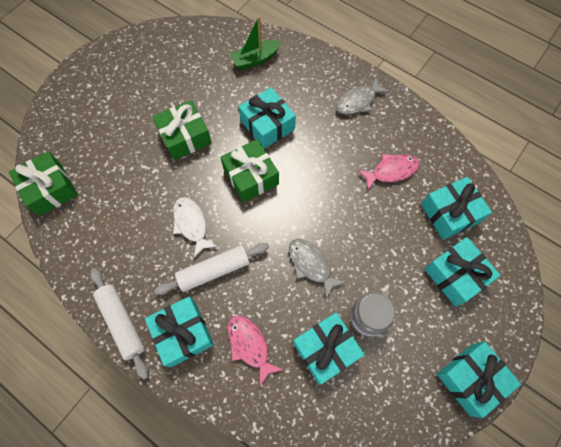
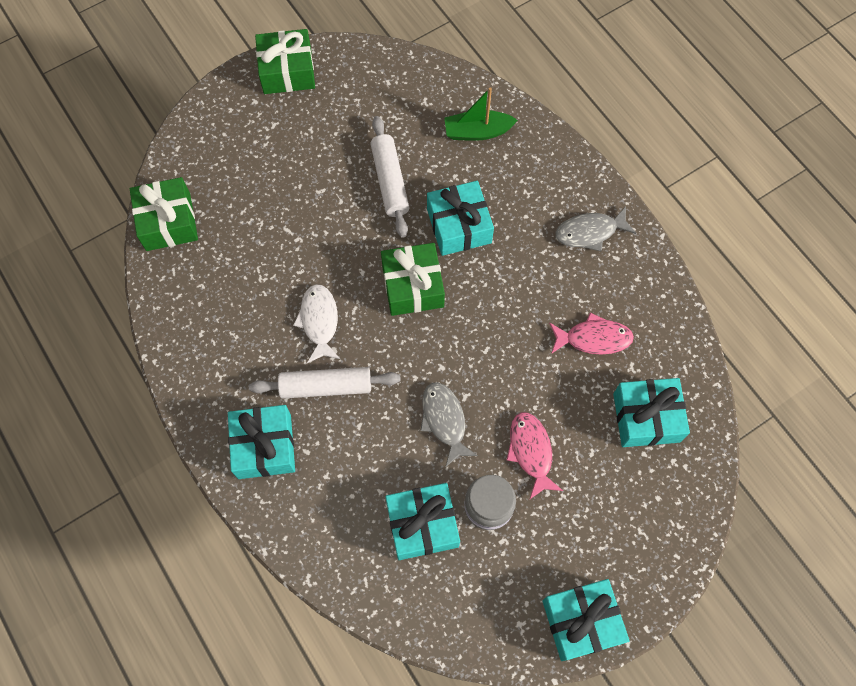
camera: 20 degrees right, 0 degrees up
(122, 322) = (200, 409): white rolling pin -> white rolling pin (390, 181)
(185, 137) = (350, 208): green gift -> green gift (287, 71)
(250, 345) = (335, 488): pink fish -> pink fish (531, 451)
(455, 275) = (618, 495): turquoise gift -> none

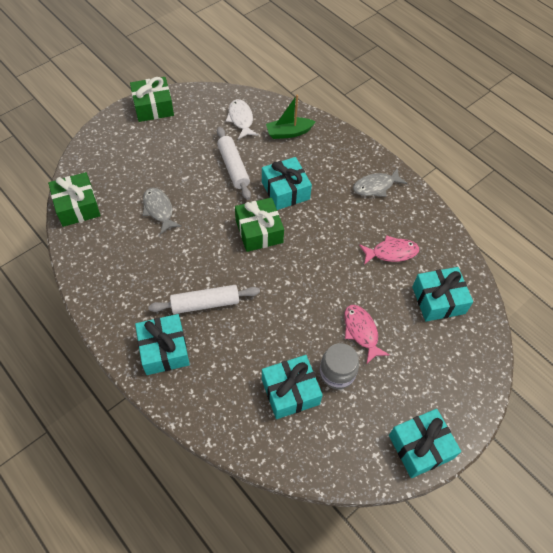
camera: 10 degrees left, 10 degrees down
(319, 321) = (195, 260): white fish -> white fish (241, 119)
(444, 420) = (295, 317): grey fish -> grey fish (159, 210)

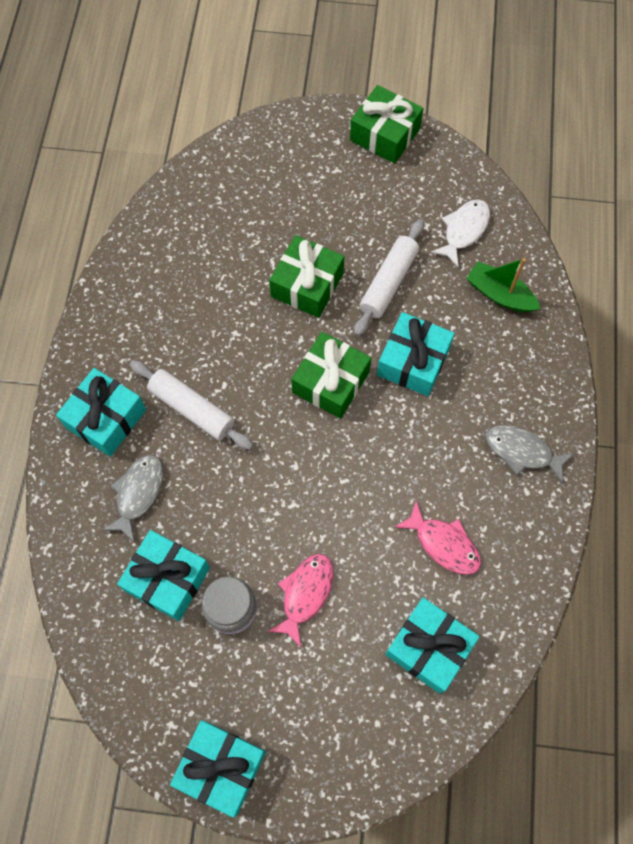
camera: 50 degrees right, 10 degrees up
(77, 206) = (188, 190): green gift -> green gift (307, 285)
(159, 210) = (259, 264): grey fish -> grey fish (138, 493)

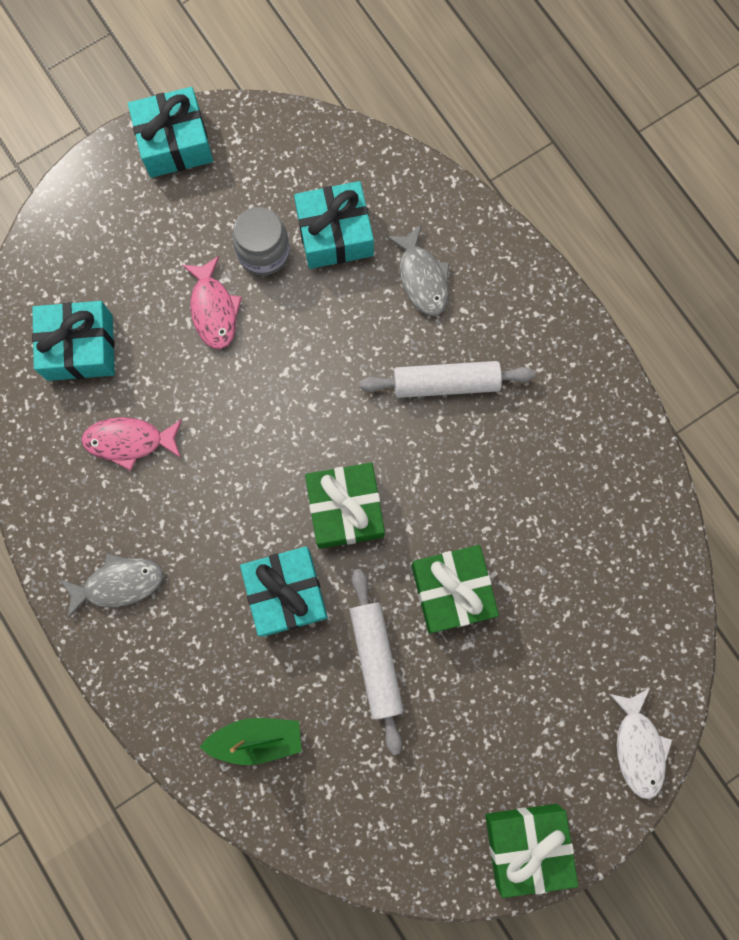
camera: 140 degrees right, 10 degrees up
(106, 418) = (510, 315): turquoise gift -> none
(464, 230) = (348, 788): white fish -> white fish (638, 747)

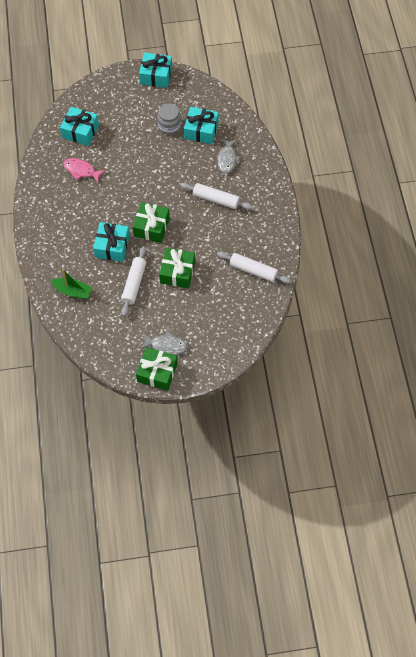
camera: 25 degrees right, 15 degrees down
(119, 583) = (50, 217): grey fish -> grey fish (166, 345)
(214, 310) = (139, 138): pink fish -> none
(602, 514) = (253, 270): none -> white rolling pin
(638, 747) = (221, 358): white fish -> none

